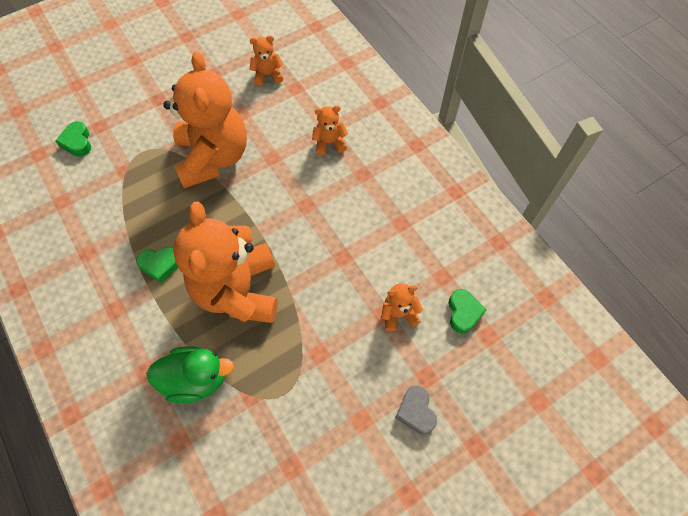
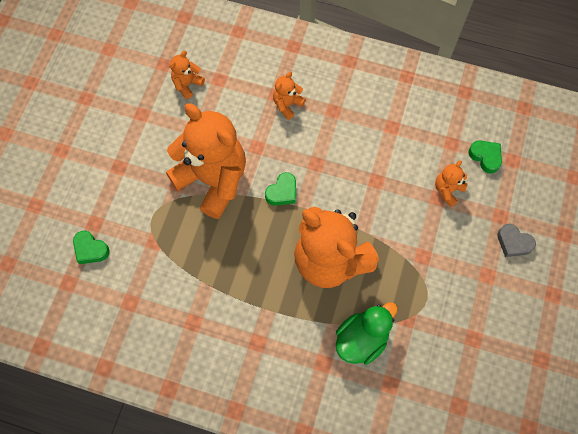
camera: 40 degrees left, 5 degrees up
(160, 265) = (257, 287): green heart -> green heart (282, 192)

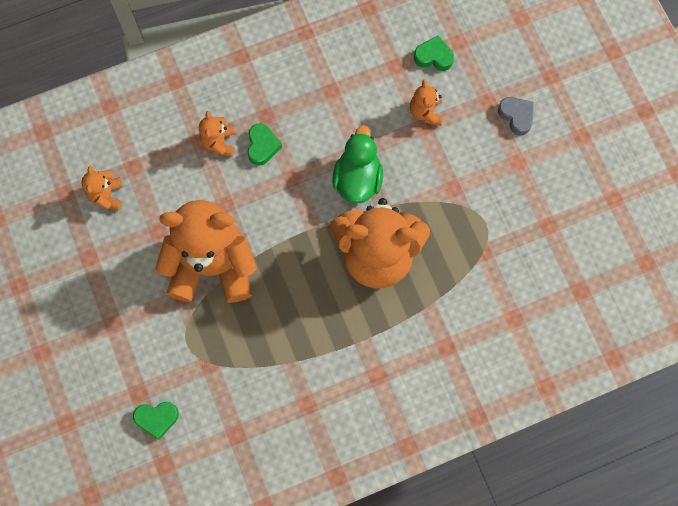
camera: 40 degrees left, 5 degrees up
(282, 192) = (285, 227): green heart -> green heart (262, 146)
(362, 339) = (460, 300): green duck -> green duck (357, 179)
(513, 243) = (516, 116): grey heart -> grey heart turned 120 degrees counterclockwise

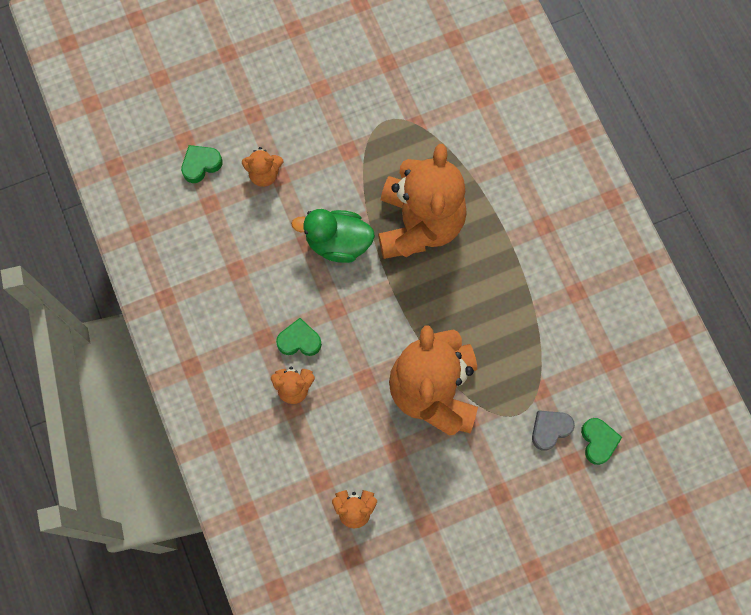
camera: 90 degrees left, 0 degrees up
(433, 57) = (201, 165): green heart -> green heart turned 45 degrees clockwise
(516, 116) = (271, 87): grey heart -> grey heart (550, 429)

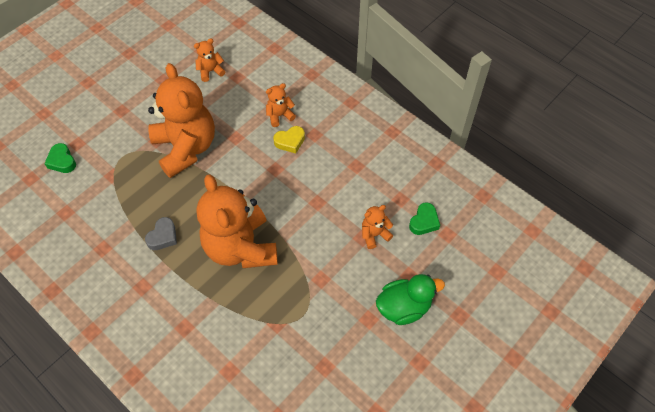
camera: 155 degrees right, 15 degrees down
(299, 340) = (290, 141): green heart -> yellow heart
(338, 242) = (295, 210): green duck -> green duck (404, 307)
(550, 429) = (98, 155): grey heart -> grey heart (163, 236)

